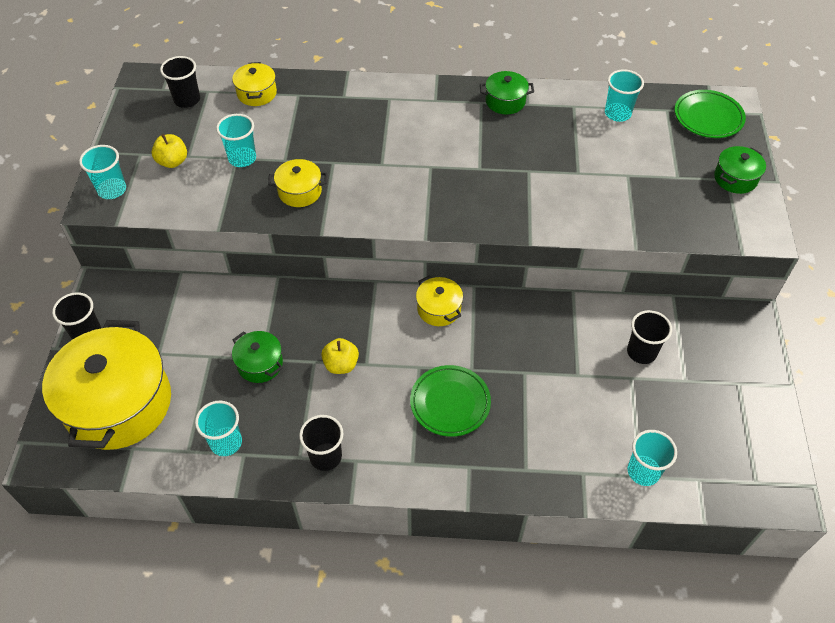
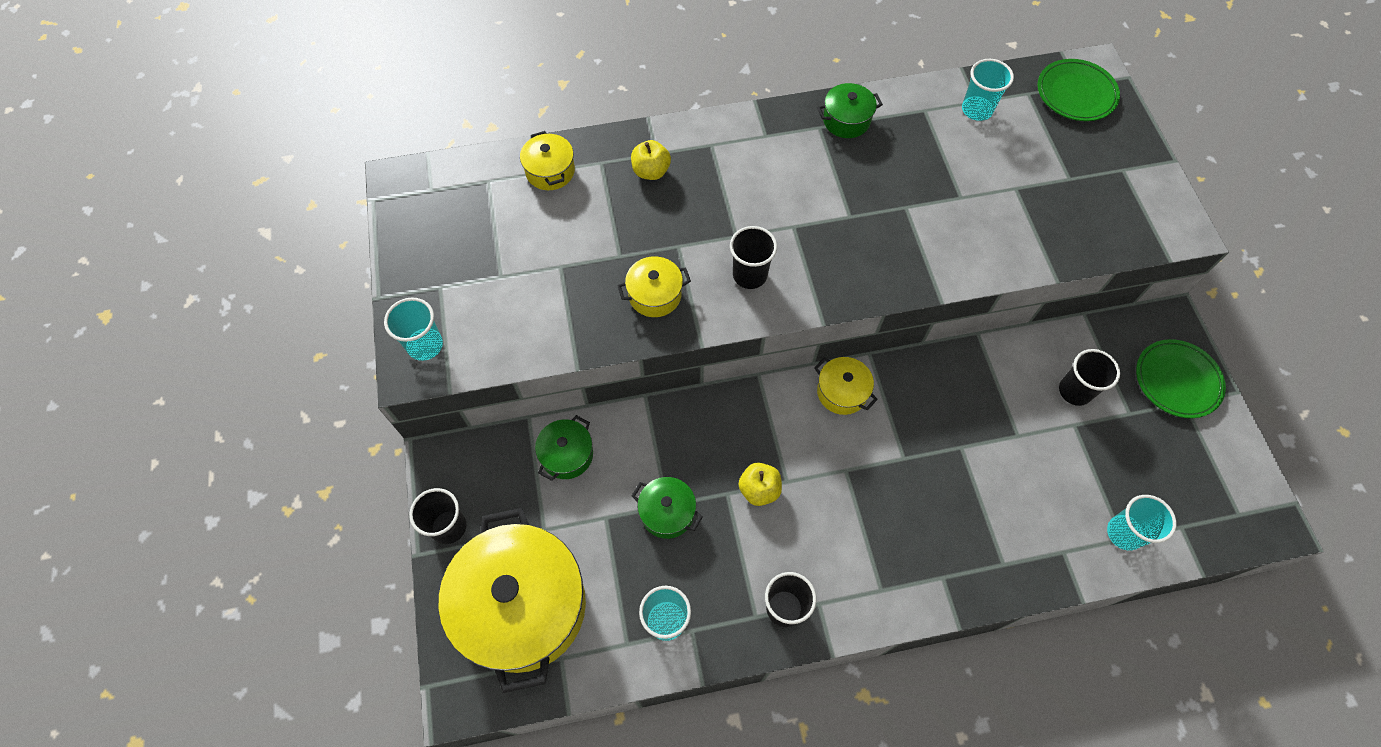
camera: 15 degrees left, 10 degrees up
(172, 161) = (484, 289): yellow apple -> yellow apple (651, 171)
(187, 100) = (467, 199): black cup -> black cup (750, 275)
(242, 158) = (568, 265): turquoise cup -> none
(450, 403) = (895, 505): green plate -> green plate (1176, 381)
(735, 178) = (1131, 167): green pot -> green pot (567, 455)

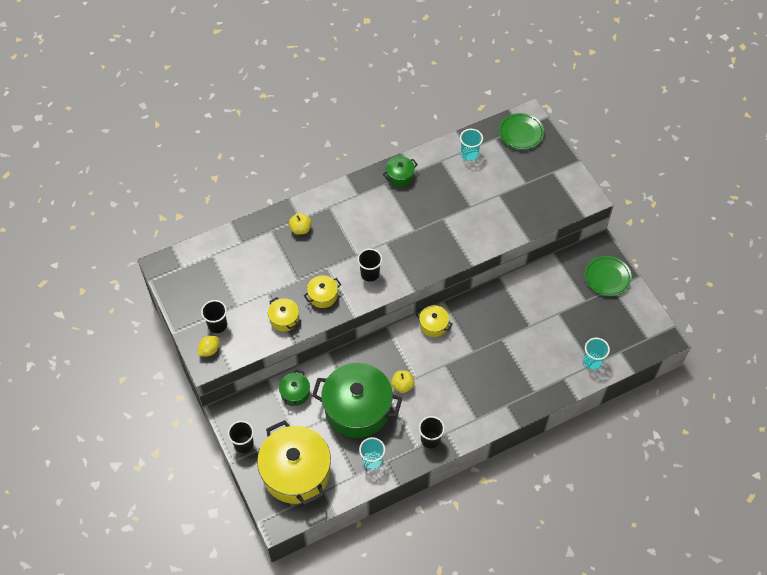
camera: 15 degrees left, 5 degrees down
(425, 345) = (209, 350): turquoise cup -> yellow lemon
(550, 171) = (244, 241): yellow pot -> yellow pot (284, 319)
(667, 512) = (357, 408): green pot -> green pot, size x2.24
(1074, 391) = (555, 295): black cup -> black cup (217, 325)

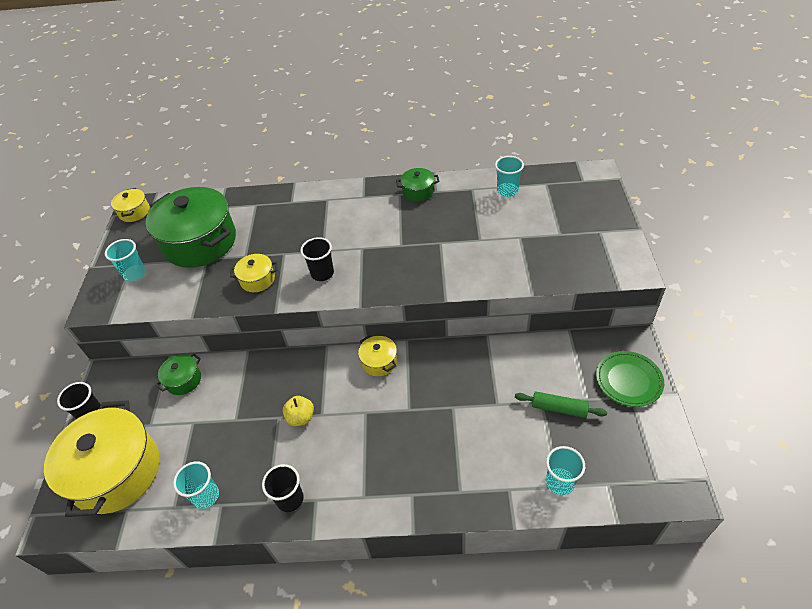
camera: 30 degrees right, 10 degrees down
(209, 350) = (107, 295): yellow lemon -> none
(217, 325) = (135, 274): black cup -> turquoise cup
(284, 319) = (201, 289): yellow pot -> yellow pot (134, 212)
(300, 229) = (284, 211): yellow apple -> none
(357, 408) = (234, 424): green pot -> green pot (200, 242)
(521, 133) = (579, 185): green plate -> none
(571, 313) = (559, 408): none -> green rolling pin

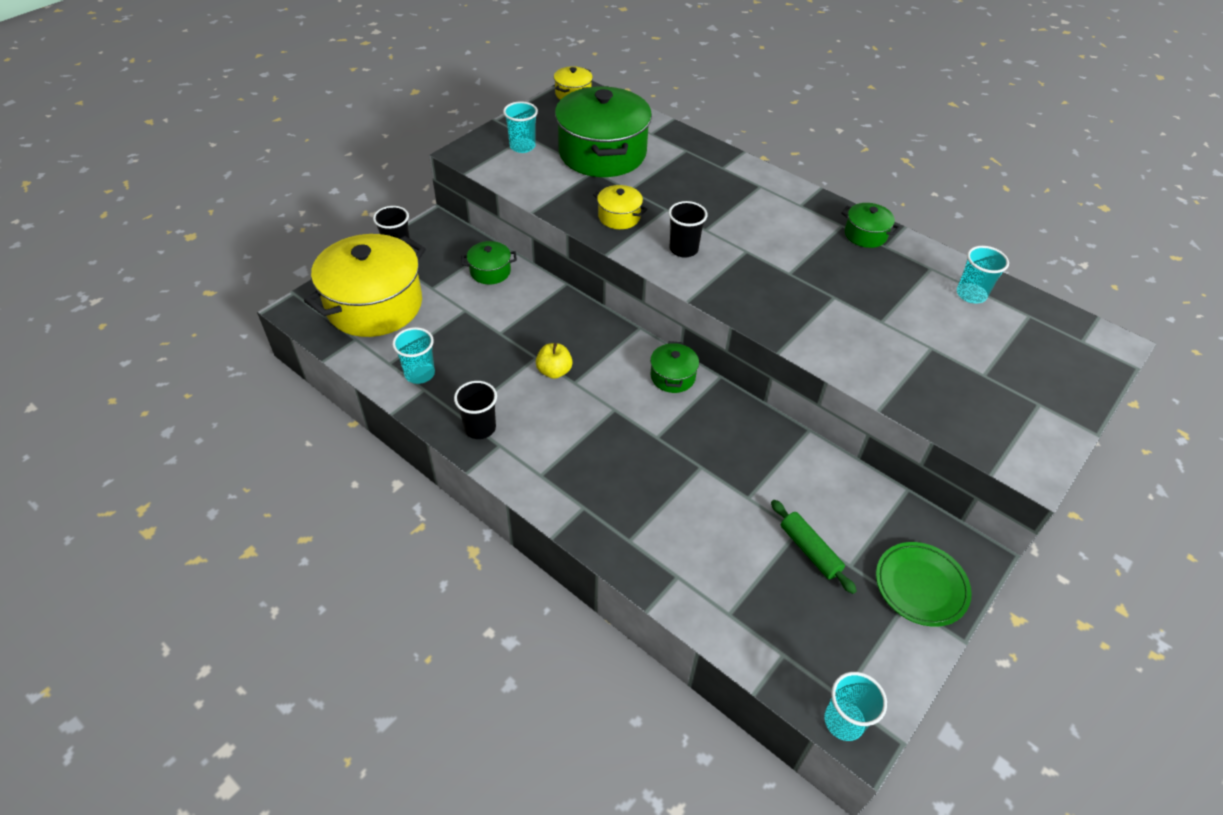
camera: 35 degrees right, 0 degrees up
(379, 362) = (672, 377): yellow pot -> green pot
(560, 482) = (735, 612): turquoise cup -> turquoise cup (844, 721)

